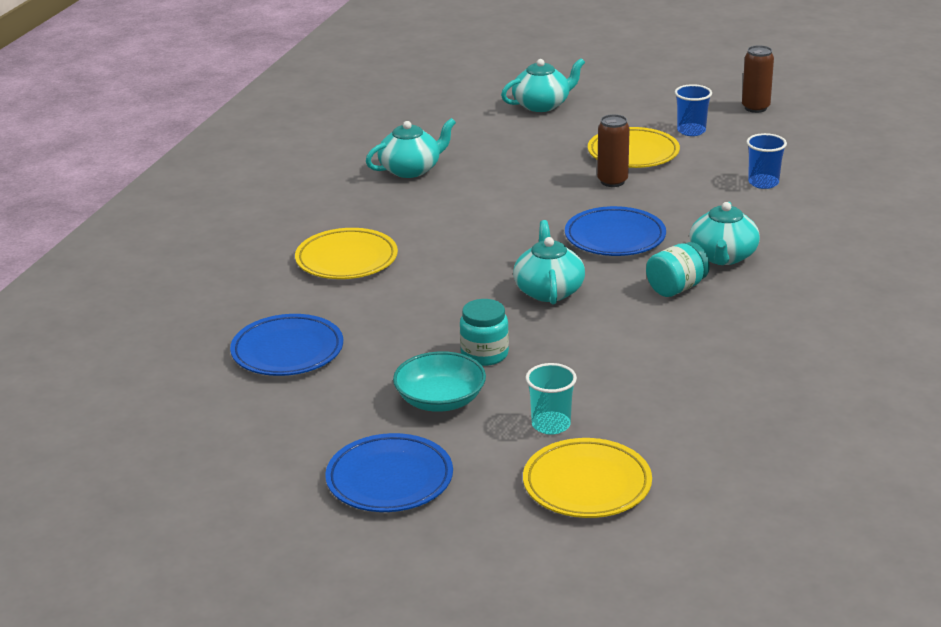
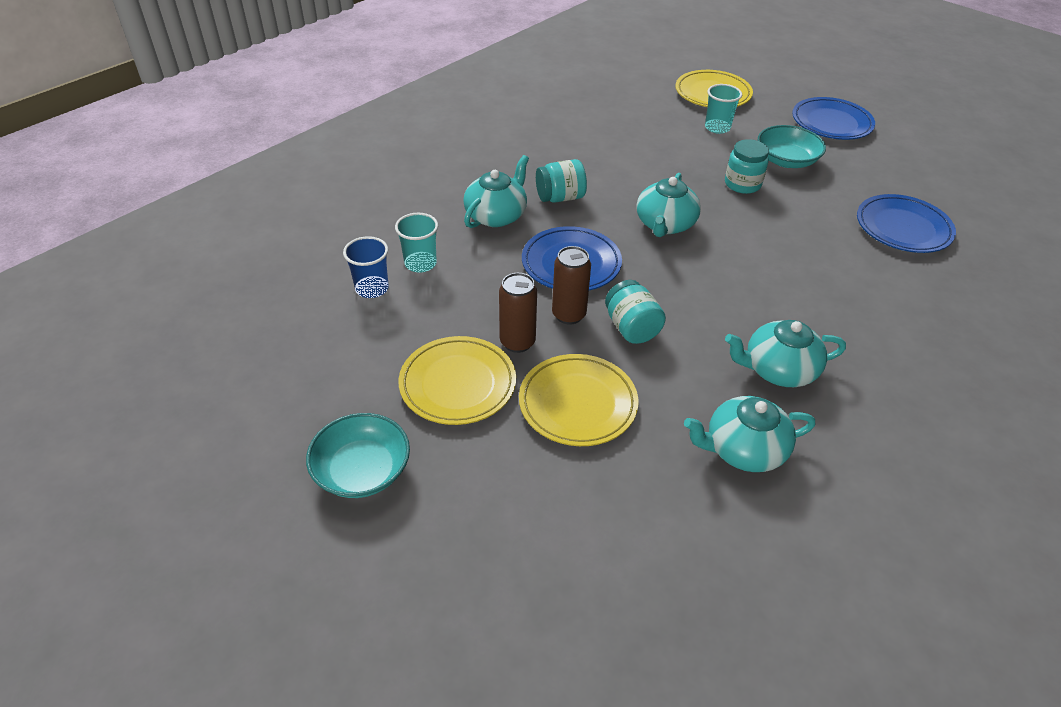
camera: 160 degrees left, 15 degrees up
(346, 260) = (844, 315): yellow plate -> yellow plate (577, 404)
(529, 209) = (631, 328): none -> turquoise jar
(542, 105) = (494, 552): turquoise teapot -> turquoise teapot (778, 370)
(650, 111) = (362, 470): none -> turquoise bowl
(691, 131) = (355, 404): blue cup -> none
(746, 206) = (420, 263): none -> turquoise cup
(755, 108) = (231, 425): brown can -> brown can (569, 315)

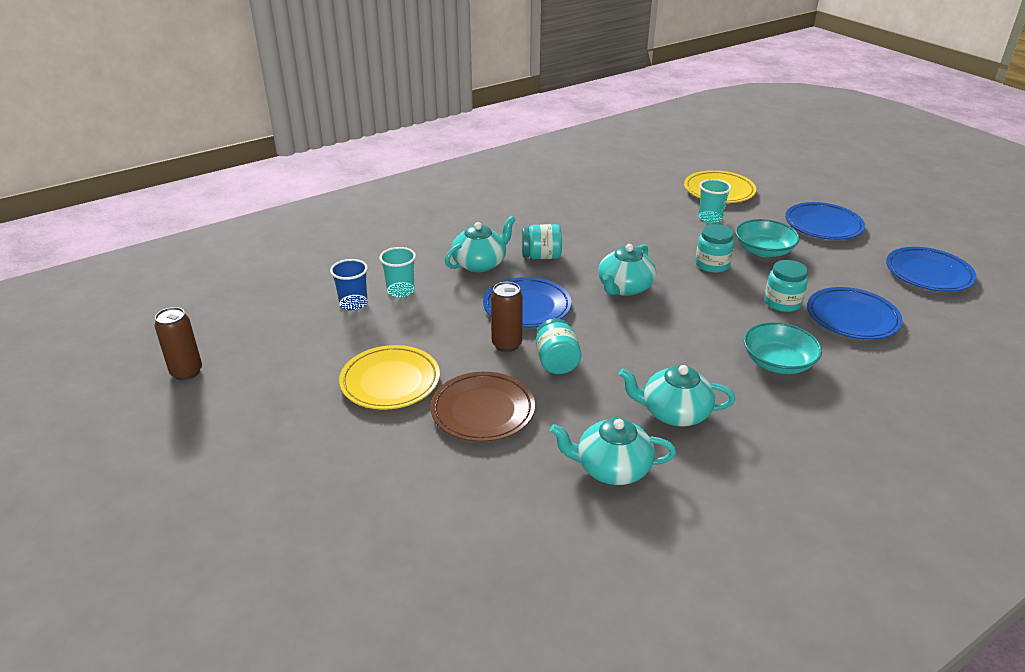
camera: 15 degrees right, 10 degrees down
(362, 470) = (286, 430): turquoise bowl -> turquoise bowl (778, 362)
(517, 342) = (453, 358): brown can -> brown can (186, 372)
(577, 404) = (483, 411): yellow plate -> brown plate
(830, 220) = (782, 303): none -> turquoise jar
(951, 167) = (928, 274): none -> blue plate

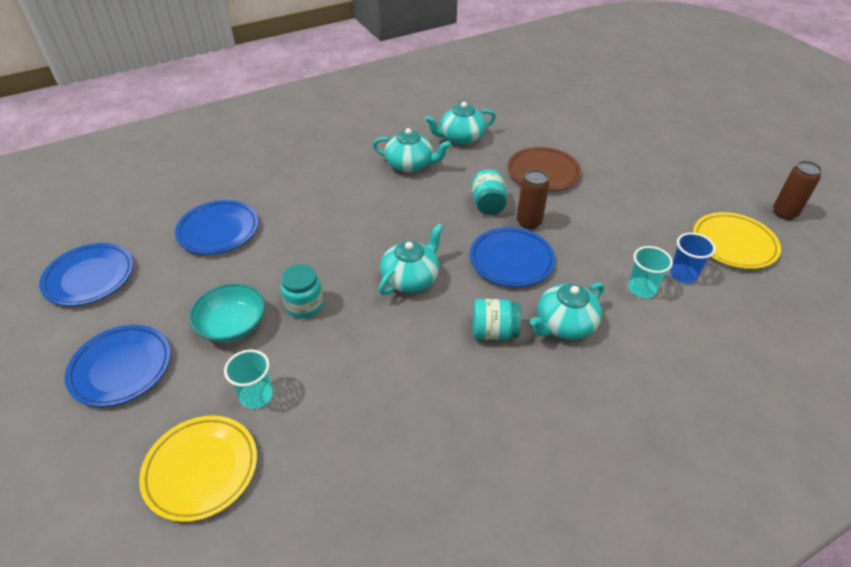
camera: 175 degrees left, 10 degrees up
(390, 382) = (616, 196): yellow plate -> yellow plate (733, 244)
(612, 468) = (461, 137): turquoise teapot -> turquoise teapot turned 150 degrees clockwise
(778, 362) = (314, 195): turquoise bowl -> none
(782, 303) = (267, 250): turquoise jar -> none

